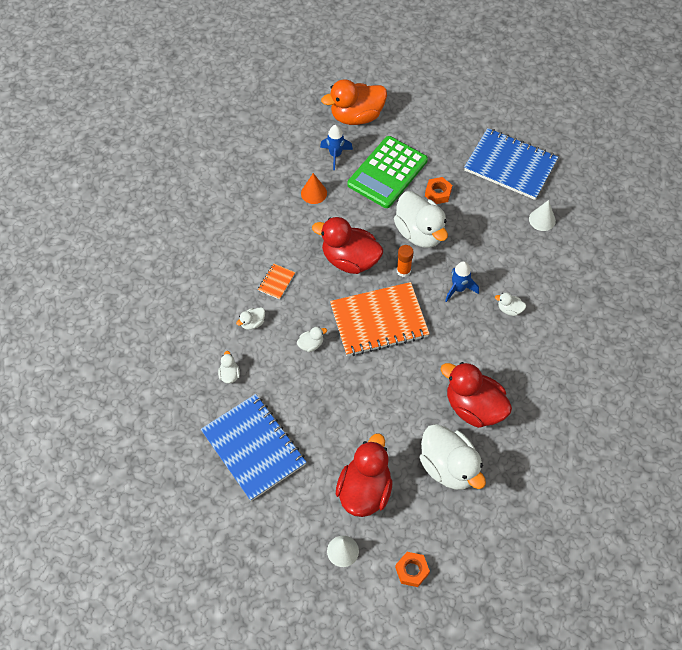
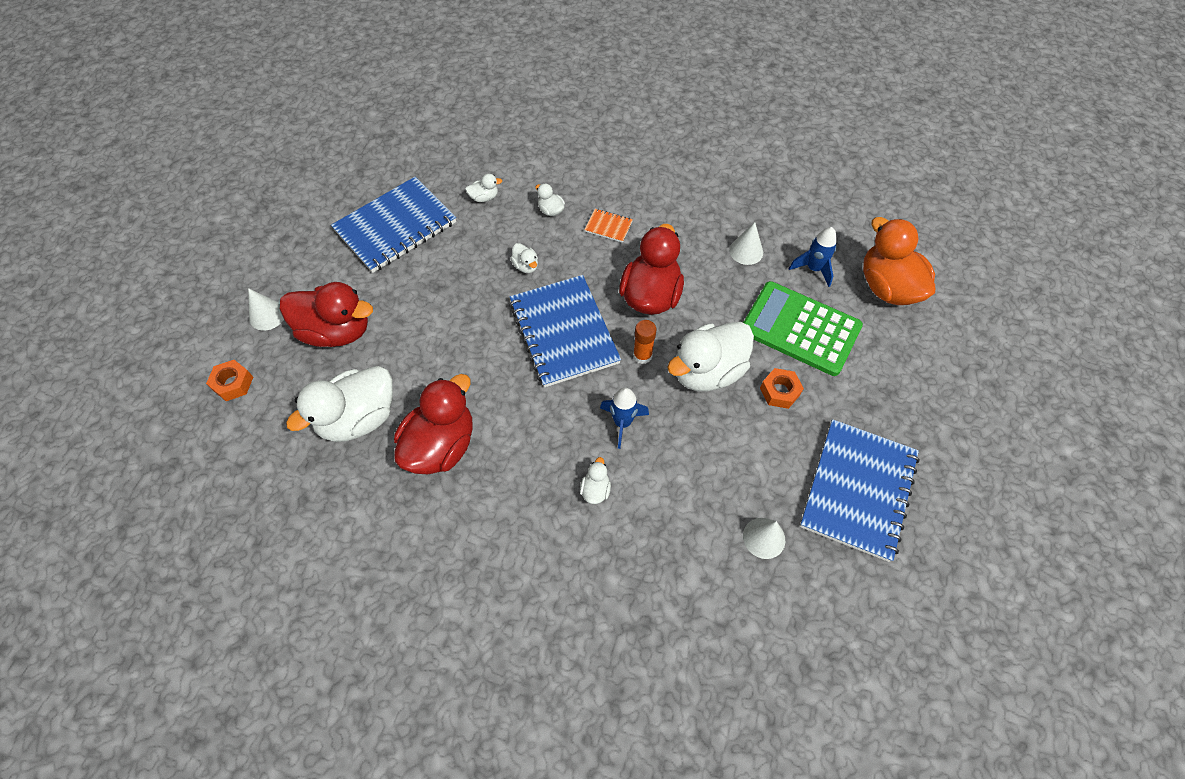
camera: 85 degrees right, 0 degrees up
(314, 193) = (746, 251): orange cone -> white cone
(379, 321) = (564, 332): orange notebook -> blue notebook

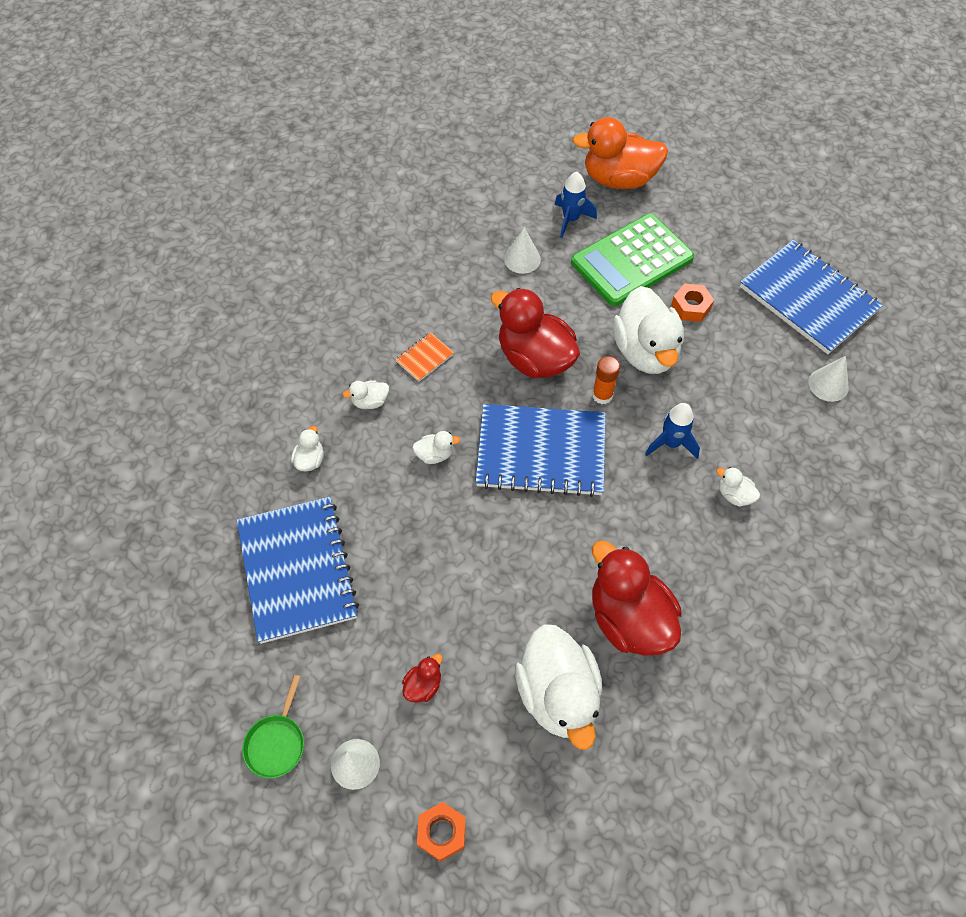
camera: 65 degrees left, 0 degrees up
(269, 268) = (276, 743): none -> green pan
(336, 331) = (423, 685): red duck -> red duck, size x0.43

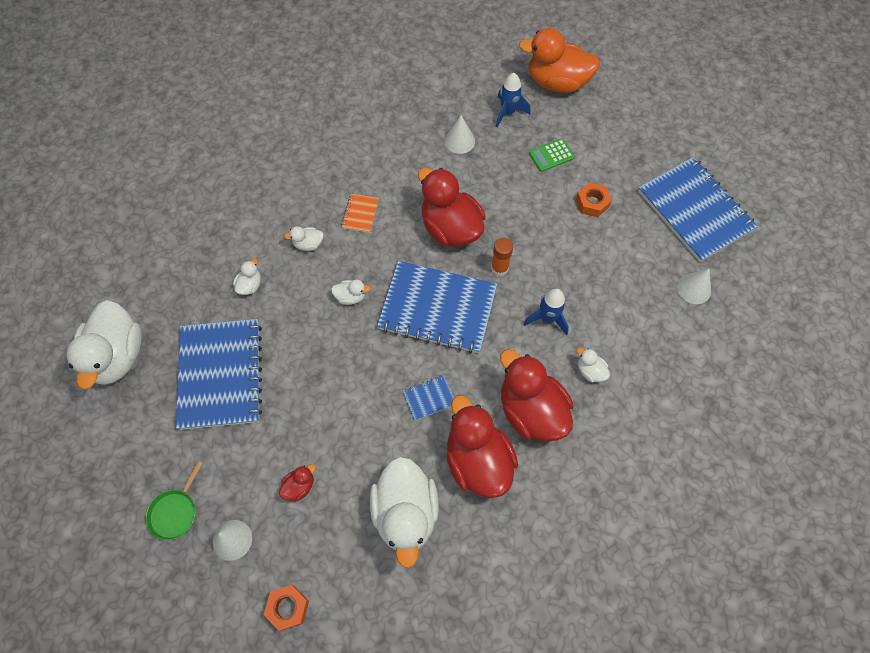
camera: 10 degrees right, 5 degrees up
(424, 358) = (360, 214): orange notebook -> orange notebook turned 45 degrees counterclockwise
(555, 556) = (429, 398): none -> blue notebook
(632, 260) = (551, 155): green calculator -> green calculator, size x0.44
(645, 351) = (544, 236): white duck -> white duck (117, 356)
(677, 551) = (531, 410): none -> red duck

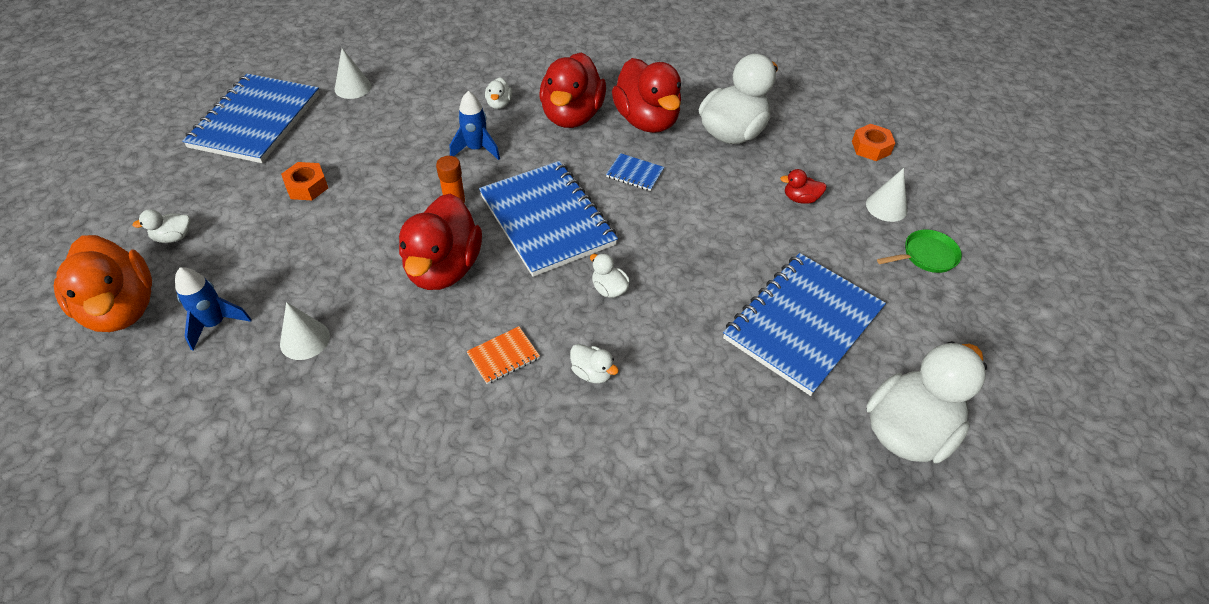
camera: 135 degrees left, 15 degrees down
(250, 285) = (697, 383): white duck -> white duck (174, 237)
(477, 460) = (646, 120): red duck -> red duck turned 45 degrees counterclockwise
(551, 155) = (261, 248): green calculator -> none

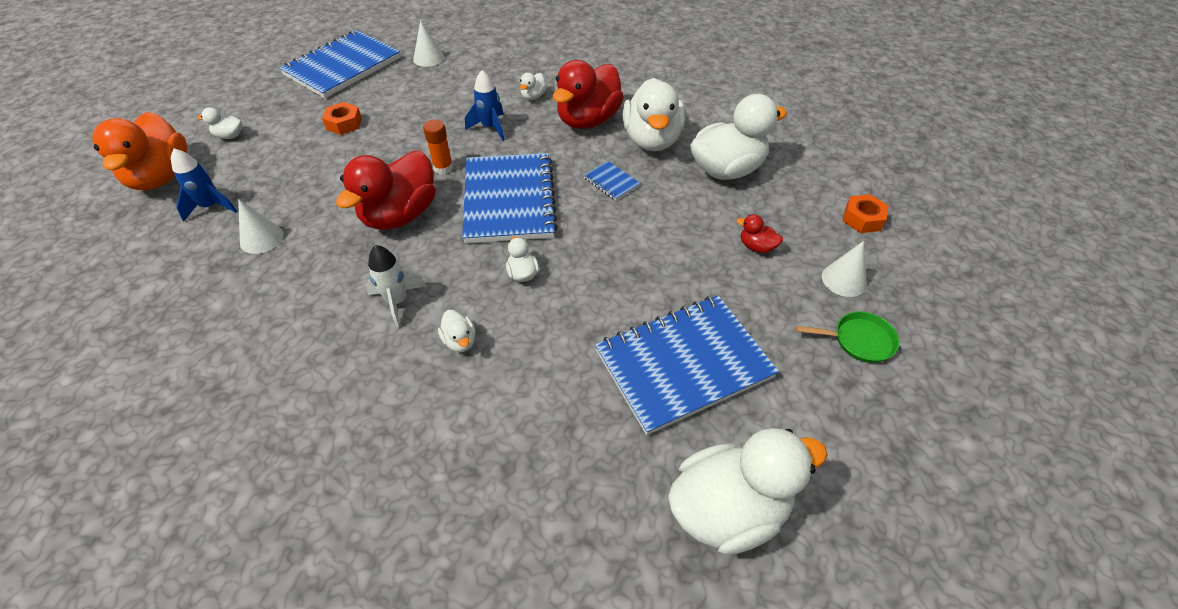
camera: 25 degrees right, 0 degrees up
(503, 356) = (397, 301): orange notebook -> white rocket
(646, 120) = (652, 140): red duck -> white duck

